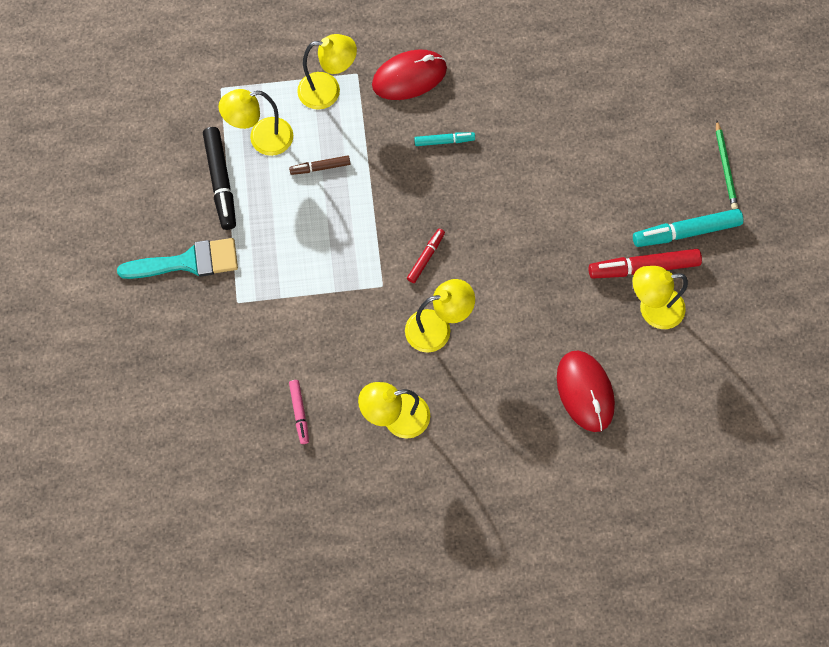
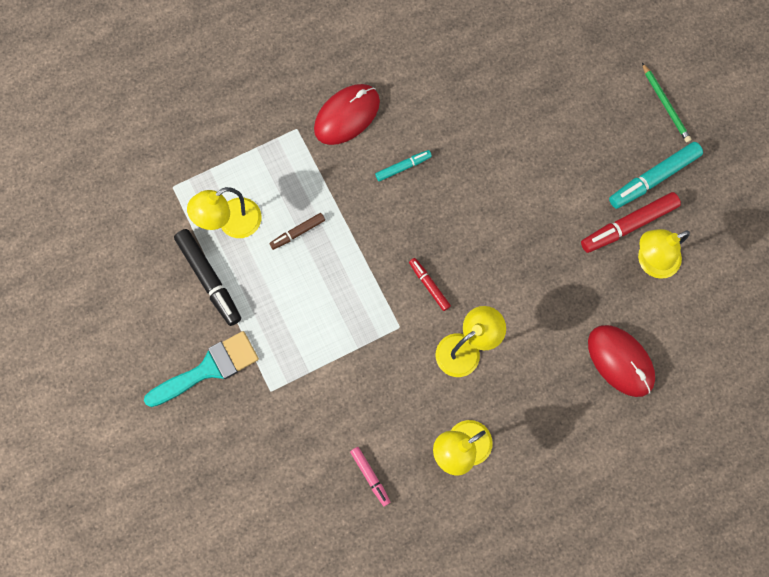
camera: 20 degrees left, 5 degrees up
(328, 90) = (276, 154): yellow lamp -> none
(426, 257) = (429, 285): red marker -> red marker turned 45 degrees counterclockwise

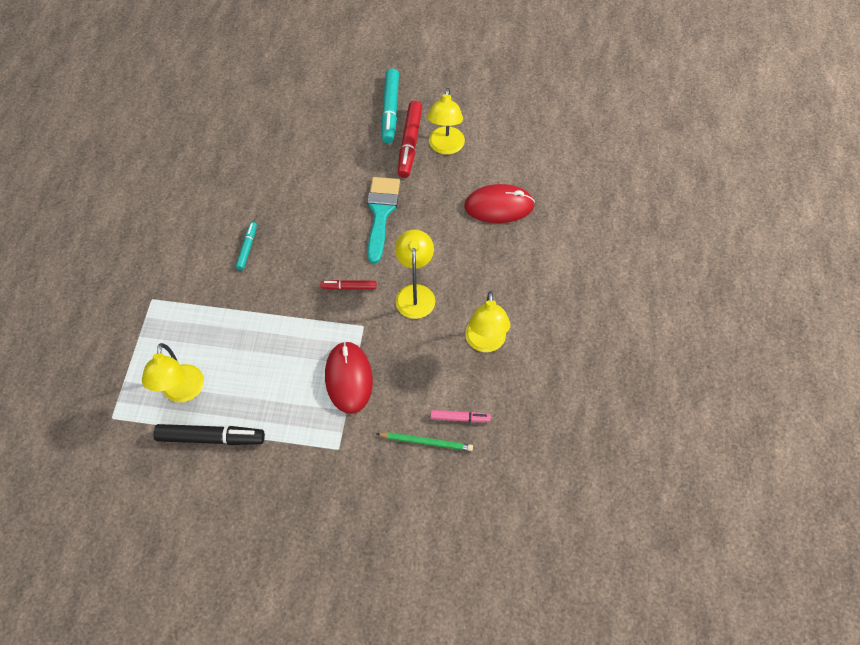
camera: 55 degrees left, 15 degrees down
(209, 368) = (282, 485): turquoise brush -> turquoise brush (381, 213)
(297, 232) = (232, 349): brown marker -> none
(347, 115) = (174, 259): red mouse -> red mouse (348, 378)
(665, 104) = (347, 73): green pencil -> green pencil (426, 442)

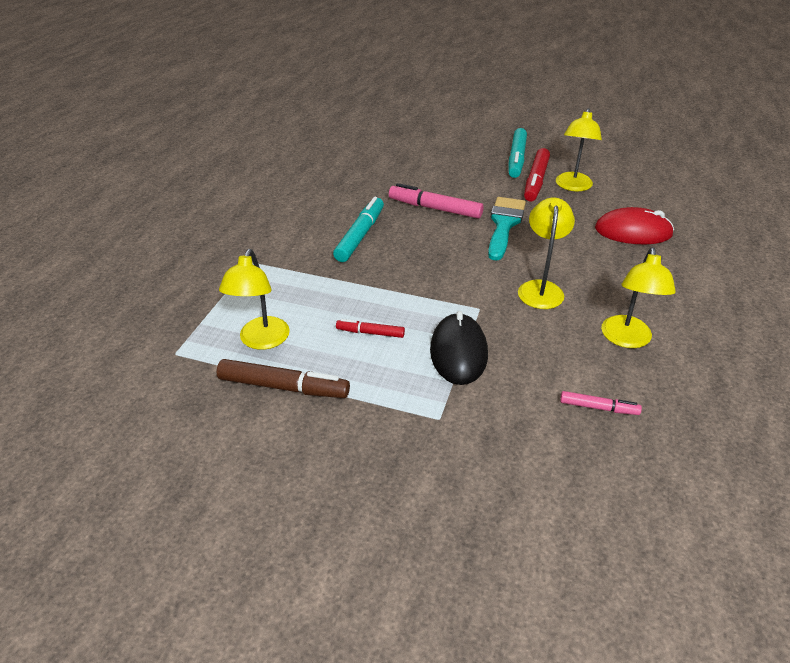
camera: 10 degrees right, 20 degrees down
(211, 438) = (283, 387): black marker -> brown marker
(247, 248) = (360, 235): turquoise marker -> turquoise marker, size x1.78
(314, 199) = (435, 208): none -> pink marker
(348, 378) = (458, 352): red mouse -> black mouse
(349, 287) = (465, 275): red marker -> red marker (370, 333)
(426, 442) = (554, 427): green pencil -> none

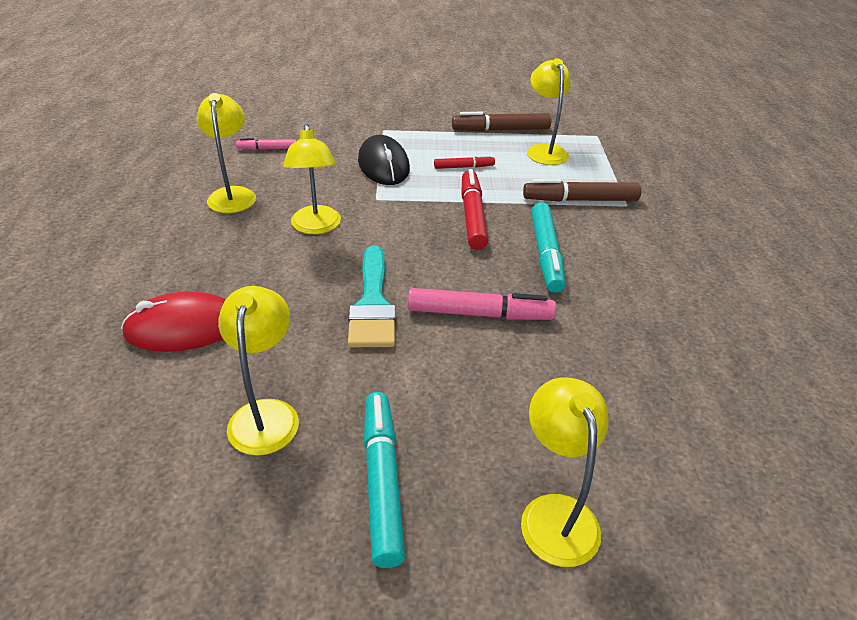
camera: 160 degrees right, 0 degrees up
(287, 274) = (580, 200): none -> brown marker
(445, 141) = (555, 513): none -> yellow lamp
(536, 181) = (335, 414): red marker -> red marker (472, 216)

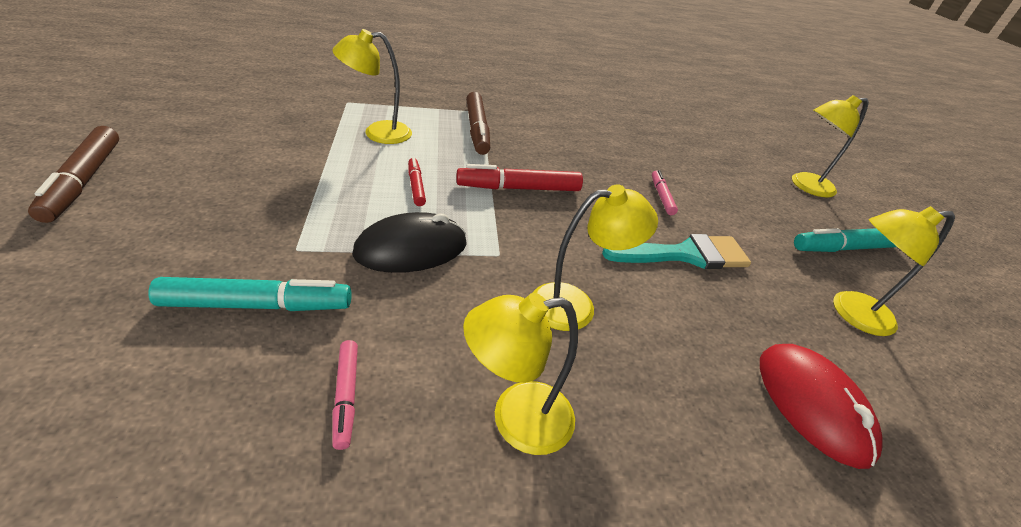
camera: 100 degrees left, 0 degrees up
(479, 314) = (661, 196): pink marker -> pink marker, size x0.56
(501, 130) = (321, 153): brown marker -> brown marker (84, 181)
(546, 254) = (567, 157): turquoise marker -> turquoise marker (258, 305)

